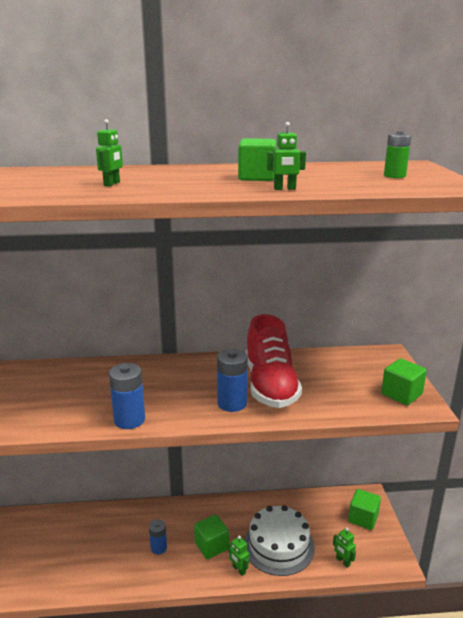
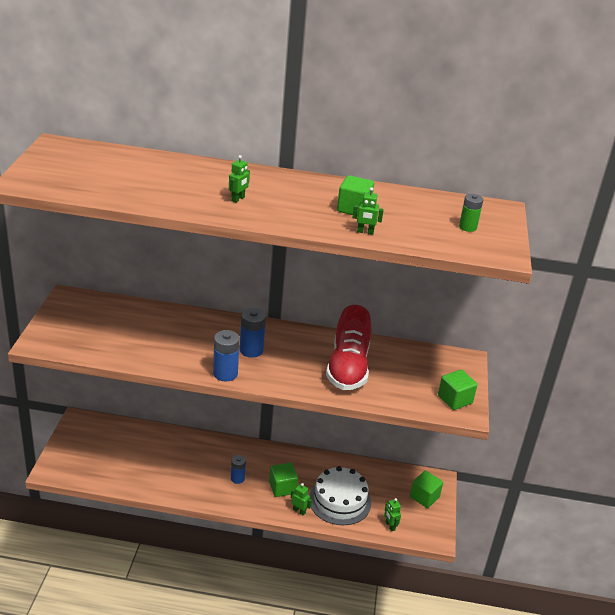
camera: 10 degrees right, 10 degrees up
(232, 403) = (310, 377): blue battery -> blue battery (251, 350)
(238, 570) = (299, 511): green robot -> green robot turned 150 degrees clockwise

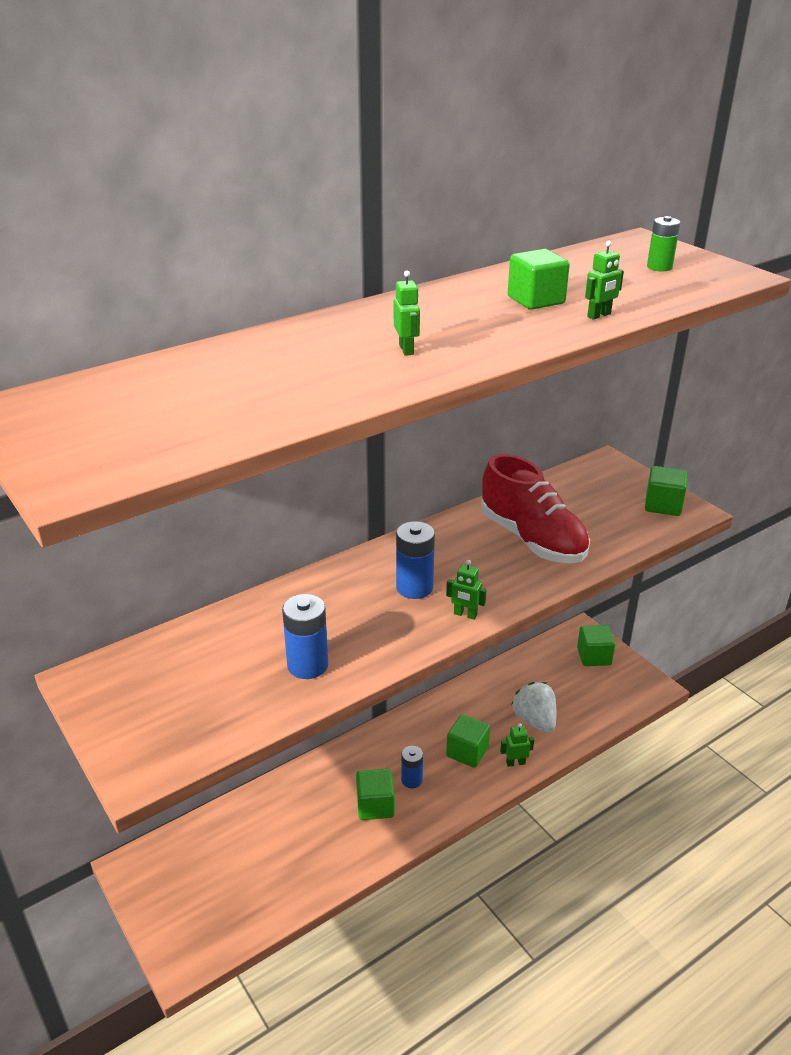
camera: 40 degrees left, 0 degrees up
(205, 476) = (375, 805): none -> green cube
(225, 373) = (432, 633): blue battery -> blue battery (307, 665)
(340, 501) = (534, 720): white cake -> white strawberry
(390, 526) = (607, 708): green robot -> green robot (465, 615)

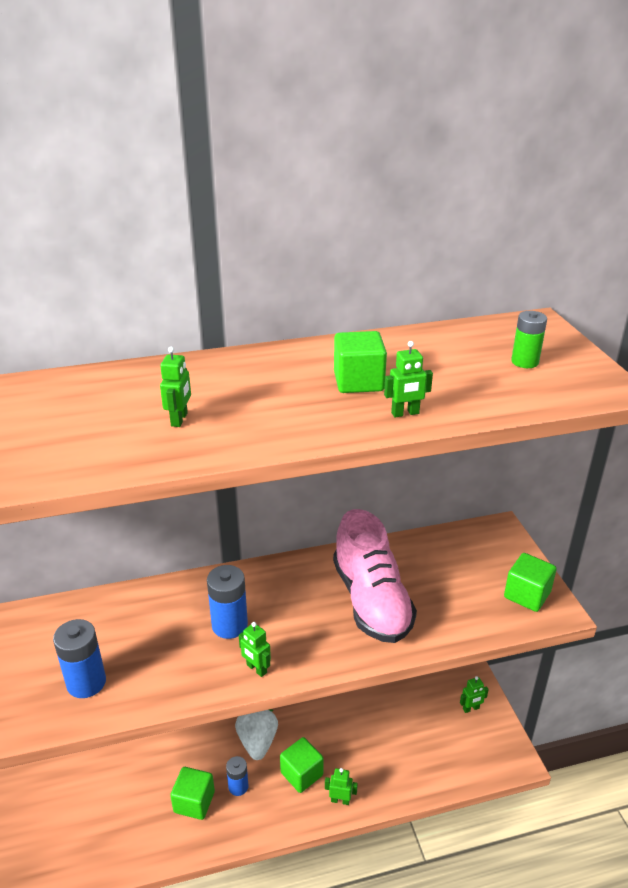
camera: 20 degrees right, 0 degrees up
(532, 539) = (371, 600): red shoe -> pink shoe
(534, 720) = (380, 760): white strawberry -> white strawberry (257, 742)
(594, 656) = (471, 708): green cube -> green robot

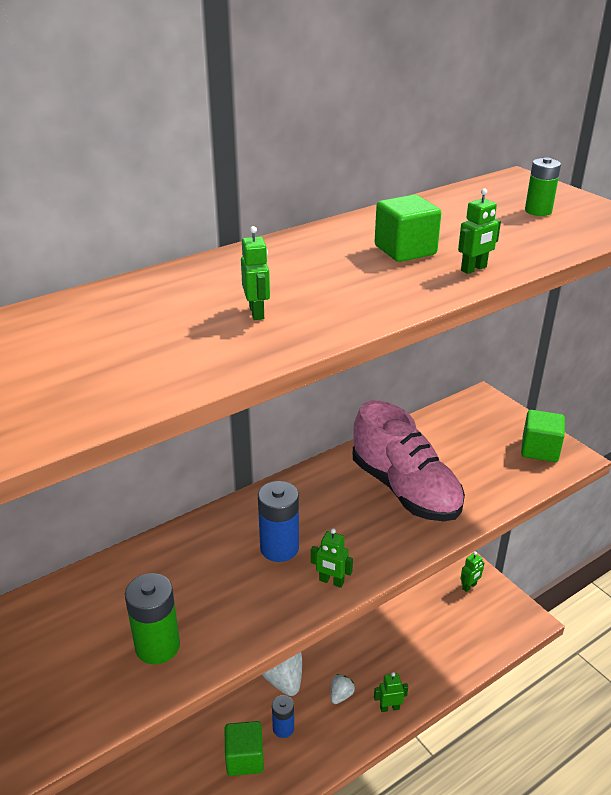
camera: 20 degrees left, 0 degrees up
(86, 682) = (157, 646): blue battery -> green battery
(301, 774) = (341, 695): green cube -> white strawberry

